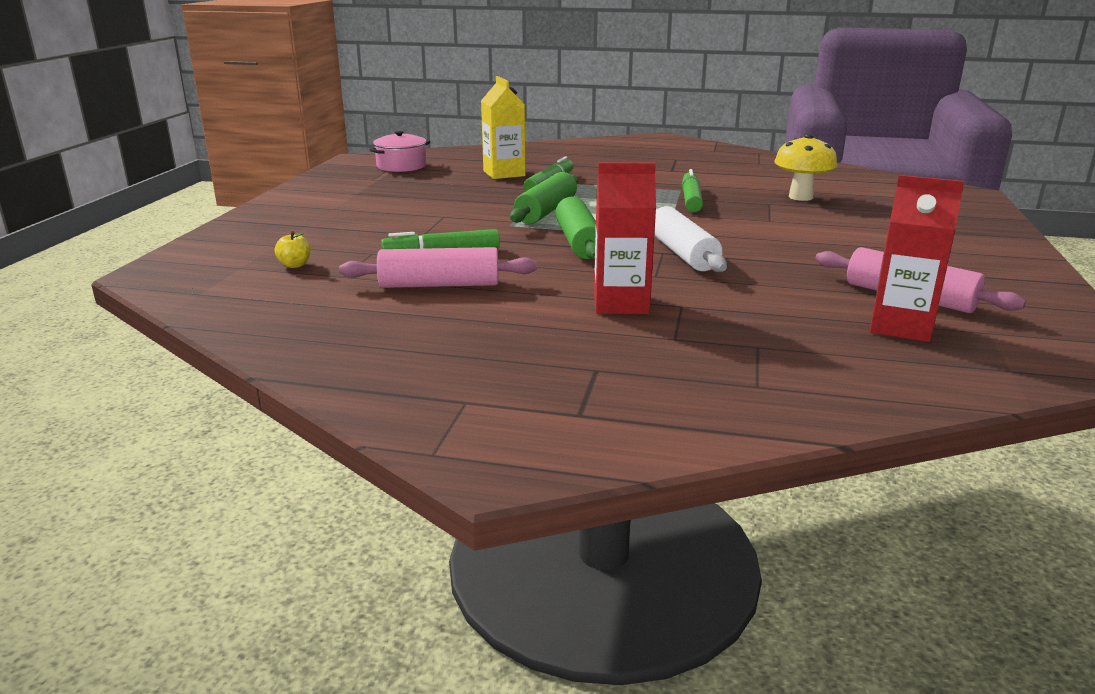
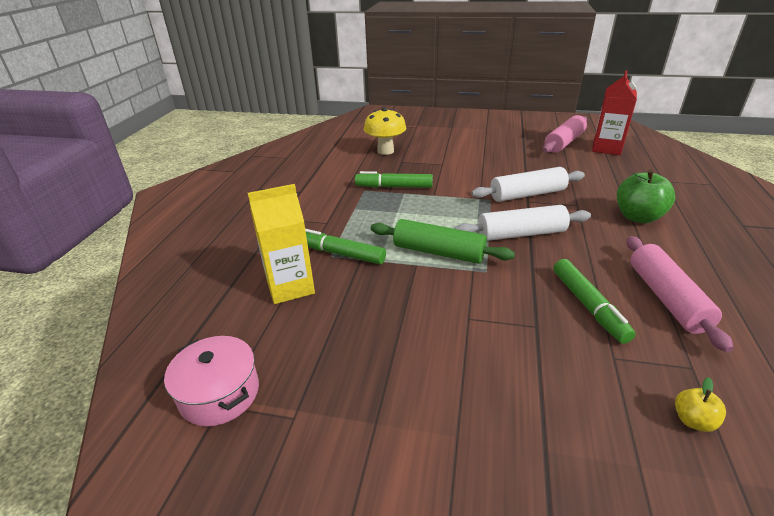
camera: 90 degrees left, 10 degrees up
(578, 242) = (521, 234): green rolling pin -> white rolling pin
(621, 304) = (638, 217): red carton -> green apple

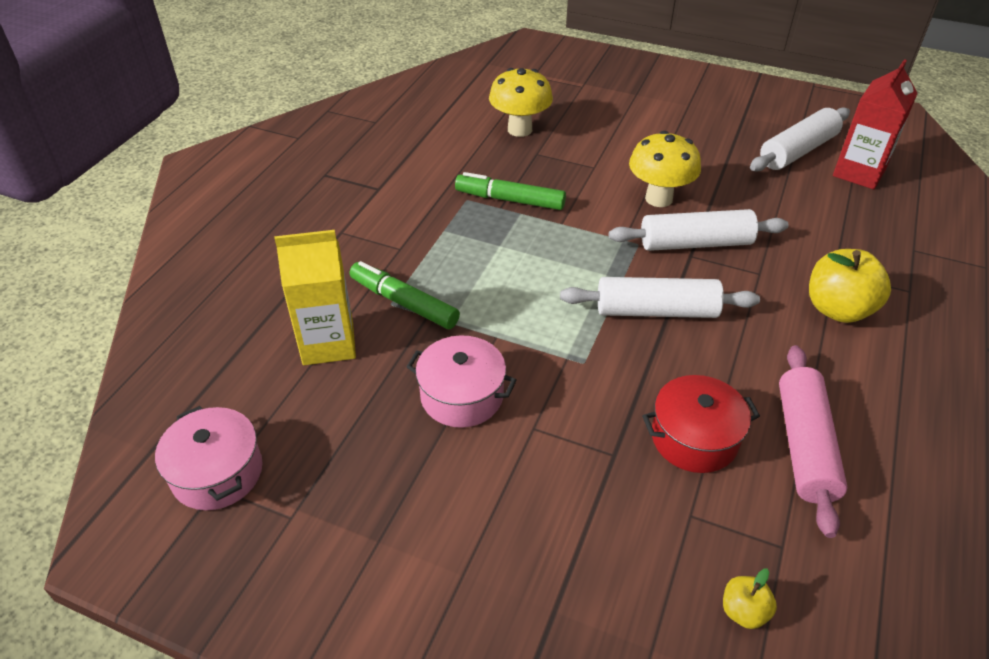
camera: 10 degrees right, 10 degrees up
(405, 305) = (462, 396): none -> pink pot
(438, 252) = (532, 322): green rolling pin -> none
(491, 174) = (658, 198): none -> yellow mushroom
(564, 142) = (797, 151): pink rolling pin -> white rolling pin
(588, 306) = (694, 438): green marker -> red pot
(638, 217) = (838, 309): green apple -> yellow apple

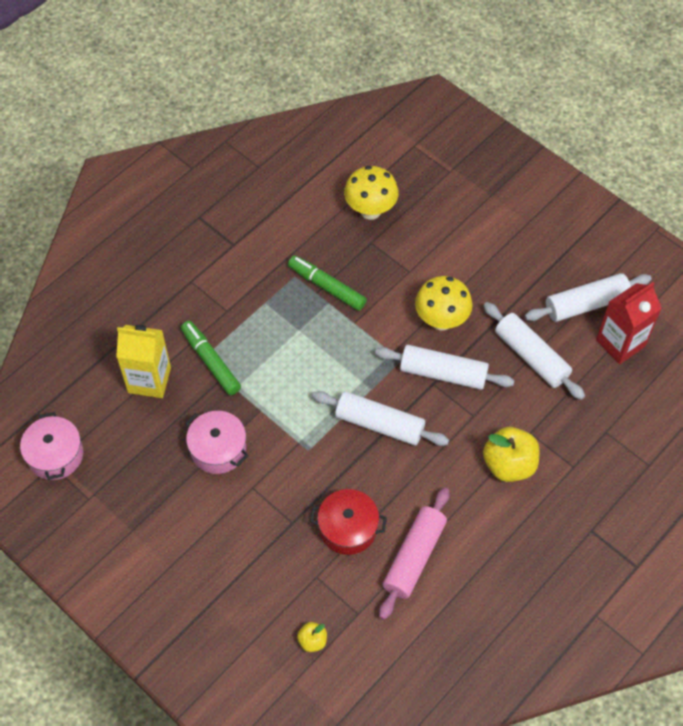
camera: 20 degrees right, 15 degrees up
(779, 205) = (531, 356): none -> white rolling pin

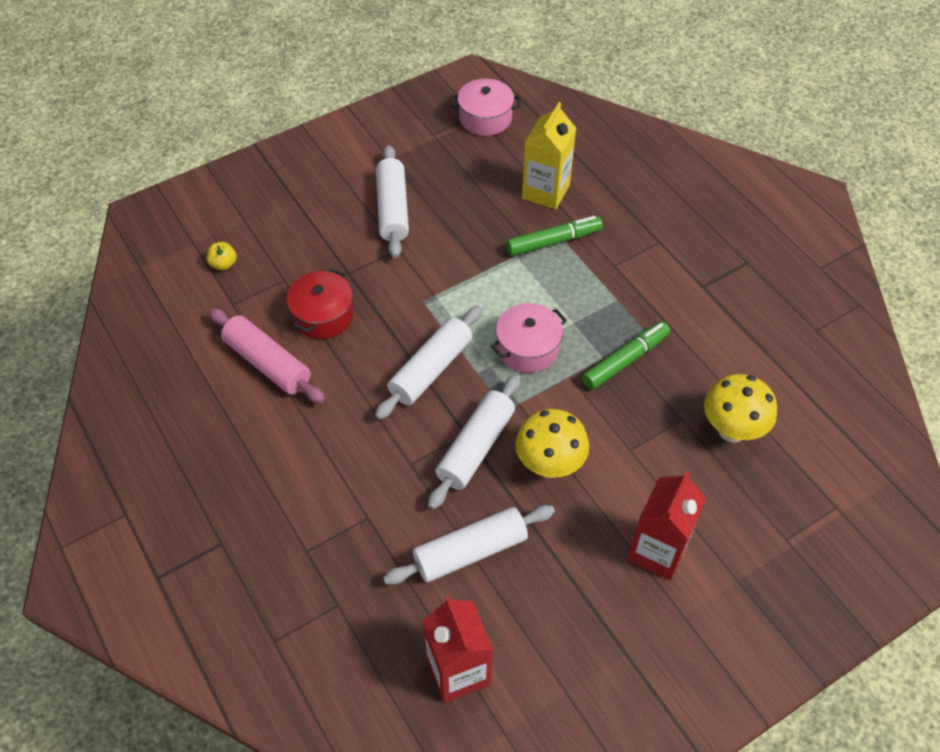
camera: 105 degrees right, 5 degrees down
(218, 449) = (450, 230): pink pot -> pink pot (527, 348)
(487, 243) = (657, 551): none -> red carton
(509, 464) = (335, 482): yellow apple -> none
(586, 304) = (531, 647): white rolling pin -> white rolling pin (393, 209)

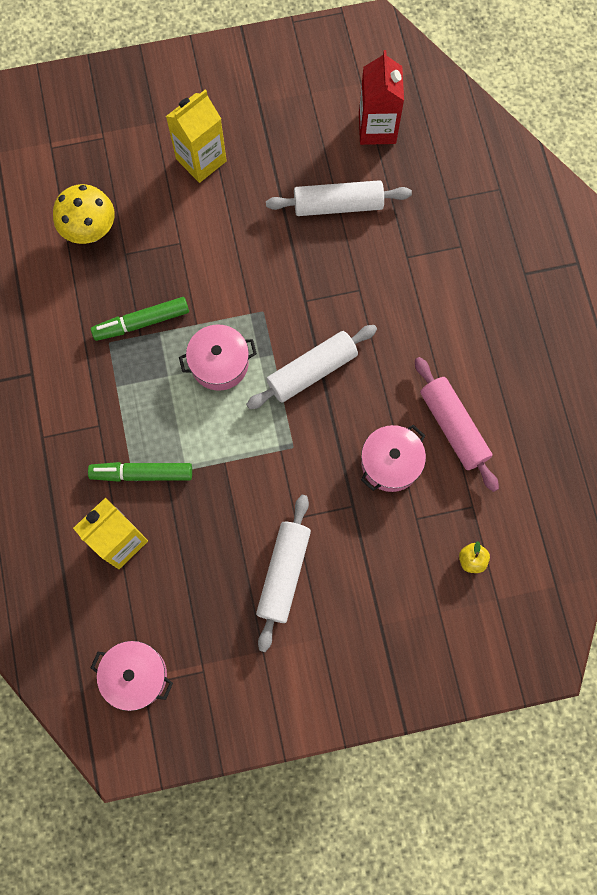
camera: 160 degrees left, 20 degrees up
(323, 315) = (390, 463): red pot -> pink pot
(475, 447) = (302, 286): white rolling pin -> none
(549, 465) = (249, 251): yellow mushroom -> none
(657, 551) = (201, 160): red carton -> yellow carton

